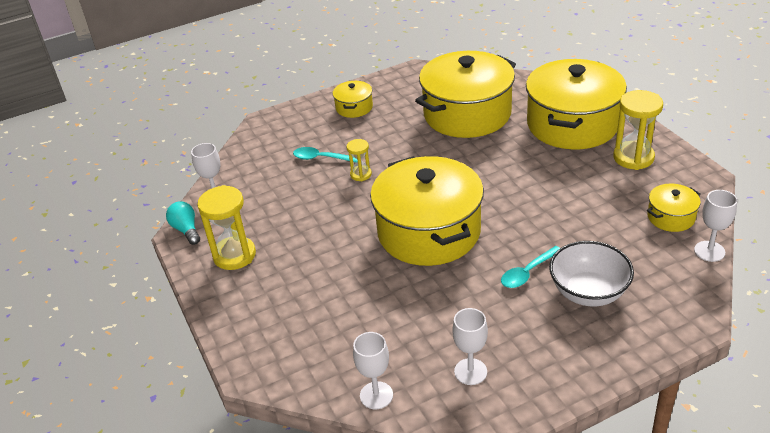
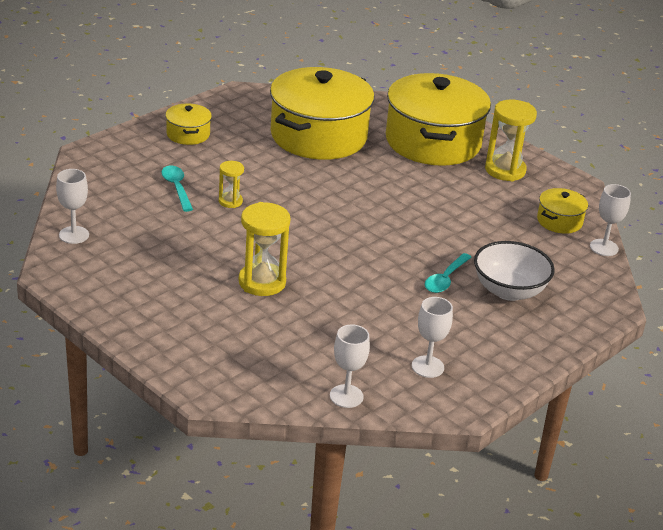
camera: 25 degrees left, 5 degrees down
(186, 230) = (56, 269): turquoise light bulb -> none
(234, 255) = (128, 289): yellow hourglass -> yellow hourglass (262, 282)
(321, 158) = (176, 188): turquoise spoon -> turquoise spoon turned 75 degrees clockwise
(429, 232) = (330, 251): yellow pot -> none

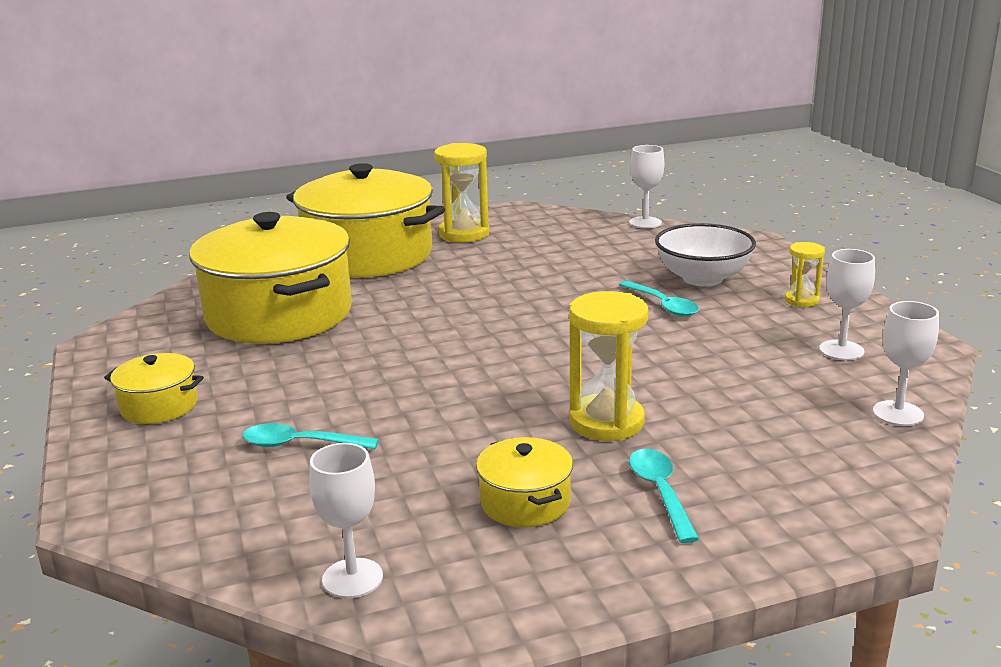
camera: 60 degrees left, 10 degrees down
(196, 313) = (660, 492): none -> turquoise spoon
(230, 201) = (380, 407): yellow hourglass -> yellow hourglass (801, 300)
(559, 221) = (583, 230): yellow pot -> yellow pot (525, 502)

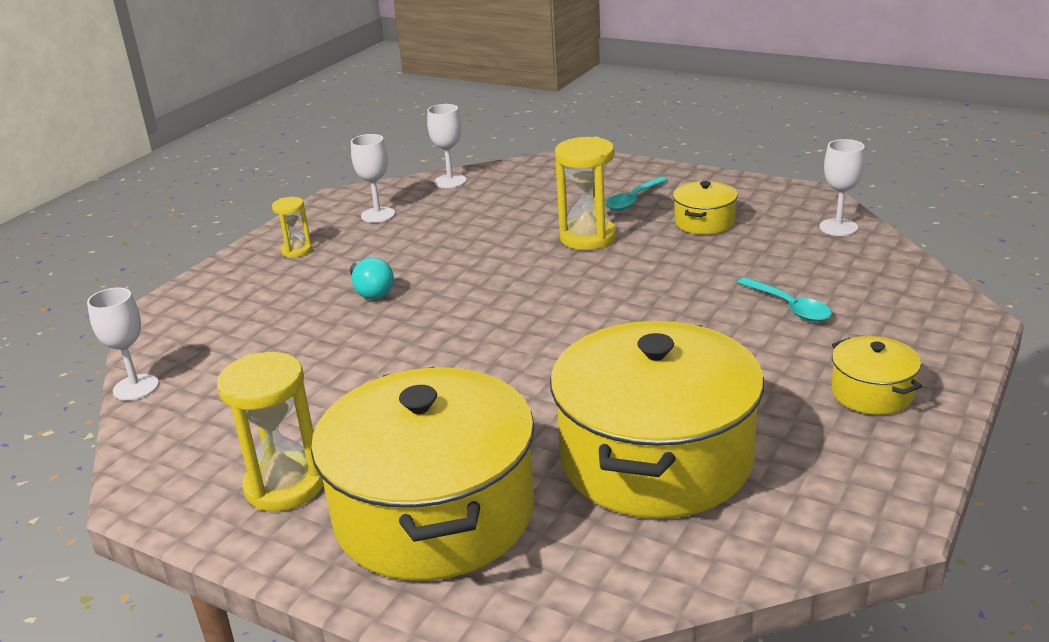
camera: 130 degrees left, 5 degrees up
(663, 305) = (371, 291): turquoise spoon -> turquoise light bulb
(702, 278) = (288, 299): white bowl -> none

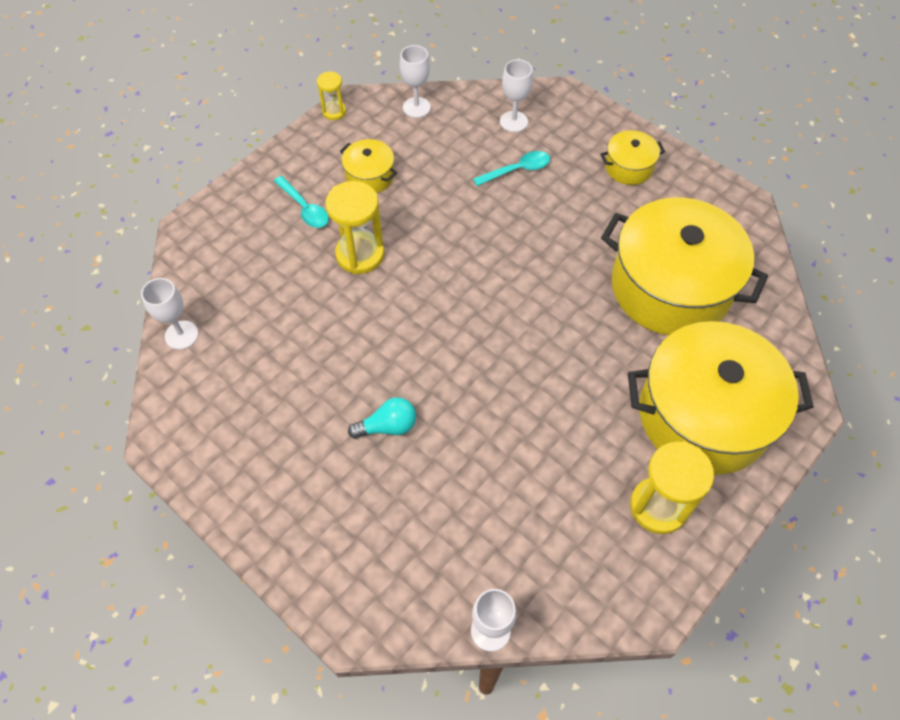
camera: 80 degrees left, 30 degrees up
(296, 250) = (273, 486): yellow hourglass -> yellow hourglass (334, 111)
(378, 215) = (227, 407): white goblet -> white goblet (513, 121)

